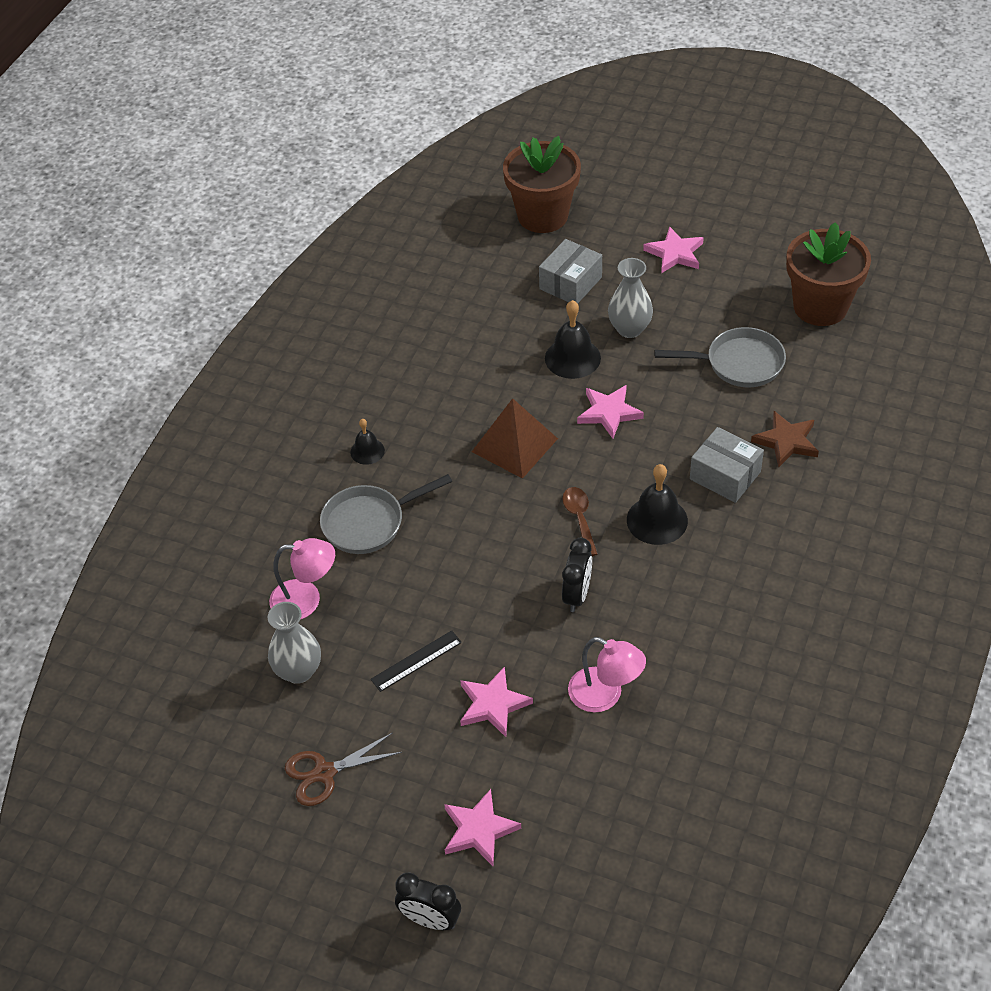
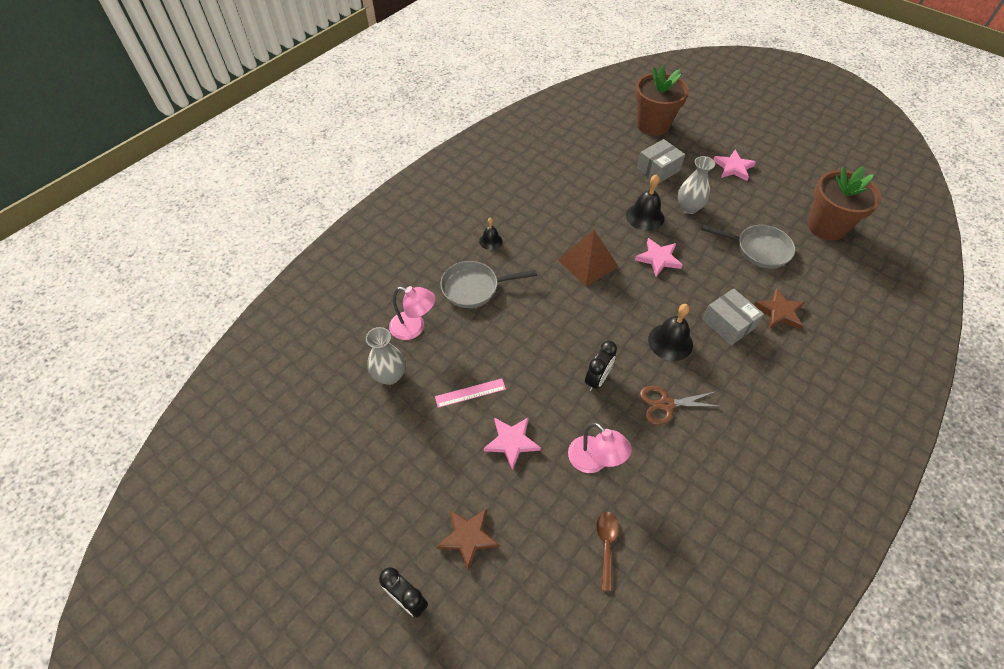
camera: 15 degrees right, 5 degrees up
(324, 773) = (378, 455): brown scissors -> brown scissors (666, 404)
(416, 661) = (470, 393): black ruler -> pink ruler
(479, 830) = (468, 537): pink star -> brown star
(579, 519) = (616, 325): brown spoon -> brown spoon (606, 545)

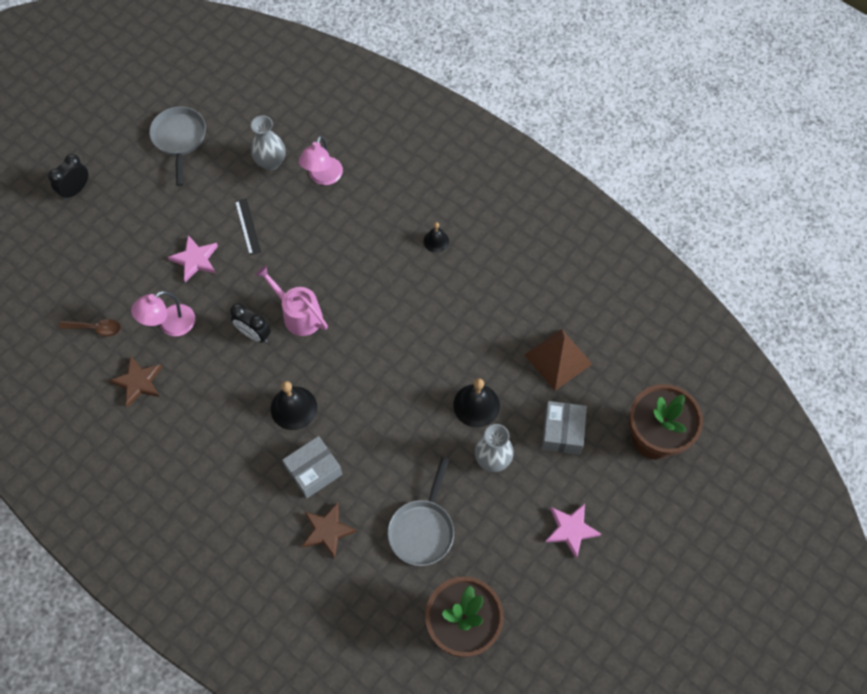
camera: 90 degrees right, 10 degrees up
(468, 537) = (116, 228): brown star -> brown star (138, 382)
(470, 393) = (247, 226): pink ruler -> black ruler
(474, 288) = (371, 227): grey pan -> grey pan (179, 139)
(572, 342) = (298, 315): none -> pink watering can
(588, 263) = (403, 337): brown pyramid -> brown pyramid (558, 359)
(658, 169) = (562, 432): grey box -> grey box turned 45 degrees clockwise
(658, 259) = (408, 412): pink star -> none
(666, 404) = (221, 393): brown scissors -> none

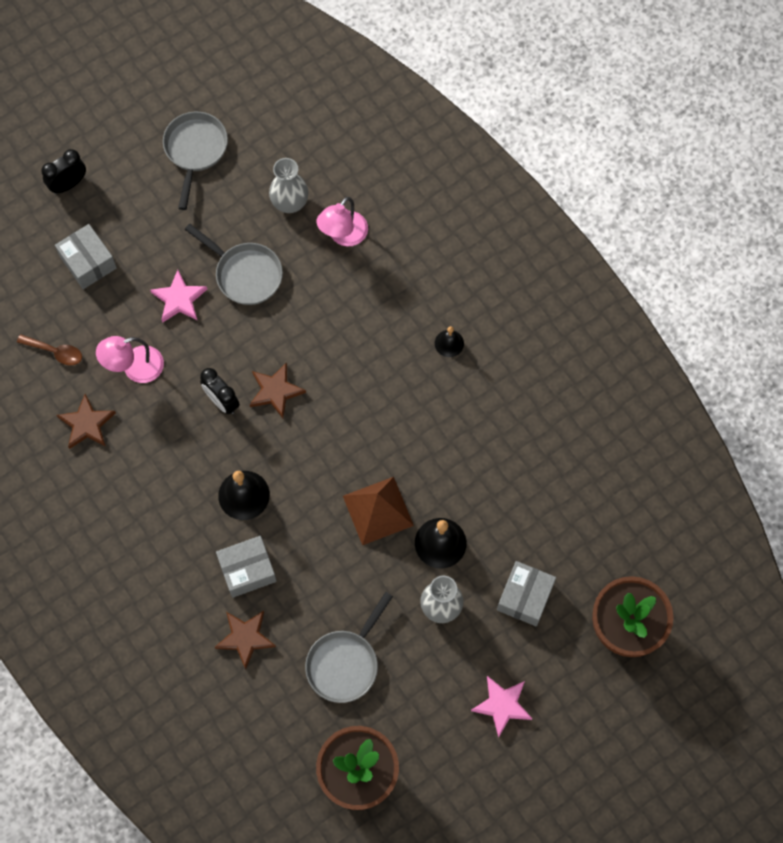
camera: 15 degrees right, 5 degrees up
(108, 248) = (88, 262): none -> grey box
(247, 226) = (245, 274): black ruler -> grey pan
(298, 315) = (275, 391): pink watering can -> brown star
(558, 359) = (545, 514): brown pyramid -> brown pyramid (378, 510)

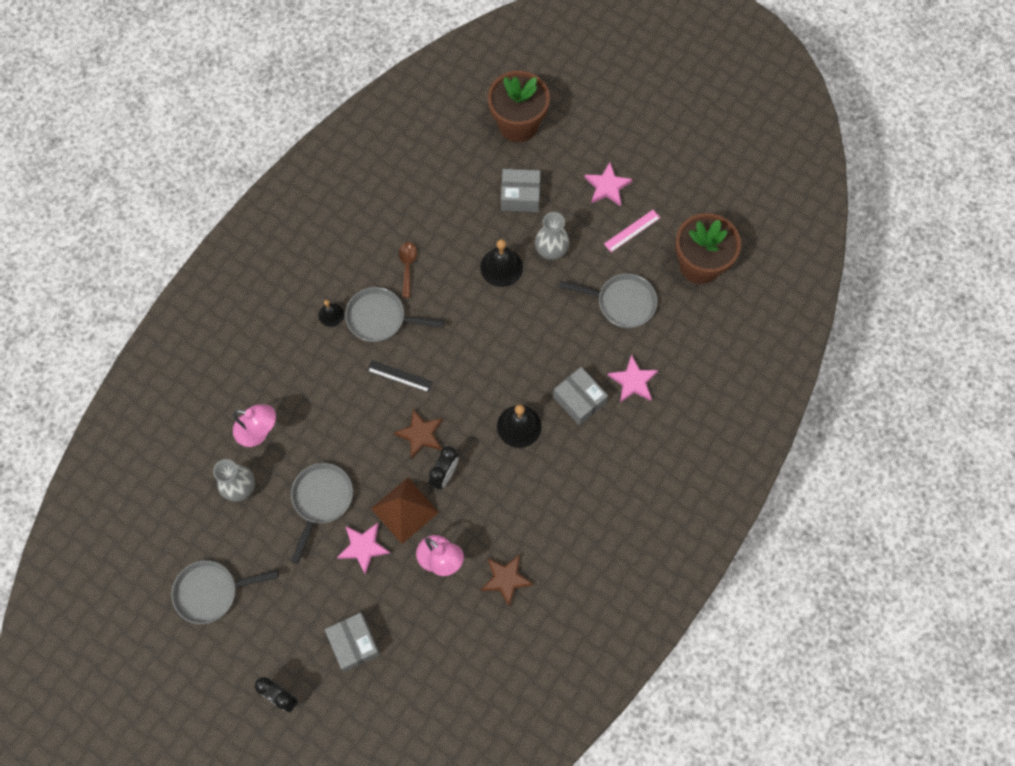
camera: 110 degrees left, 0 degrees up
(55, 352) = (450, 636): brown spoon -> brown spoon (407, 266)
(88, 262) = (354, 643): grey box -> grey box turned 60 degrees counterclockwise
(245, 638) = (633, 381): brown star -> pink star
(350, 391) = (399, 376): none -> black ruler
(378, 510) = (493, 320): brown pyramid -> brown pyramid (405, 510)
(425, 392) = (380, 318): none -> grey pan
(432, 711) = (632, 231): none -> pink ruler

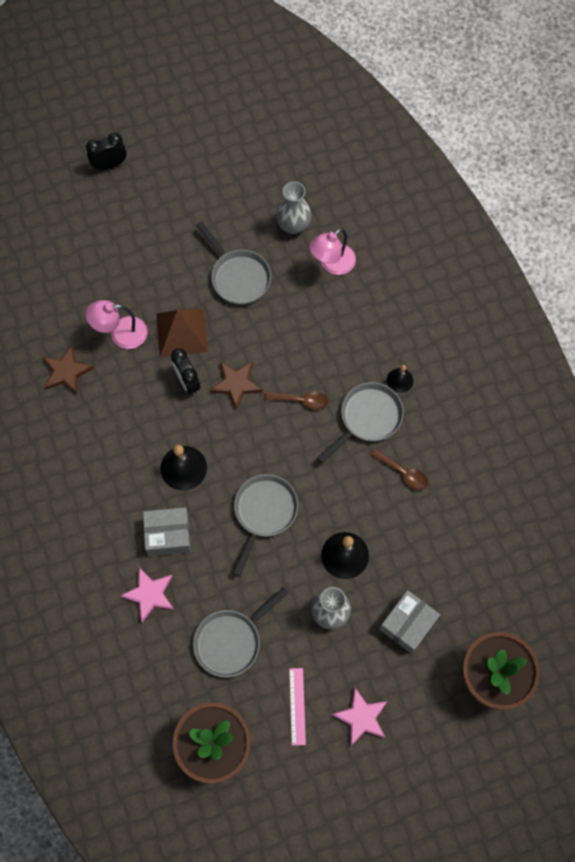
camera: 125 degrees right, 0 degrees up
(211, 592) = (225, 161): grey pan -> grey pan (264, 512)
(354, 643) = (107, 234): grey box -> none
(363, 547) = (175, 284): pink star -> none
(399, 376) = (301, 400): black ruler -> brown spoon

